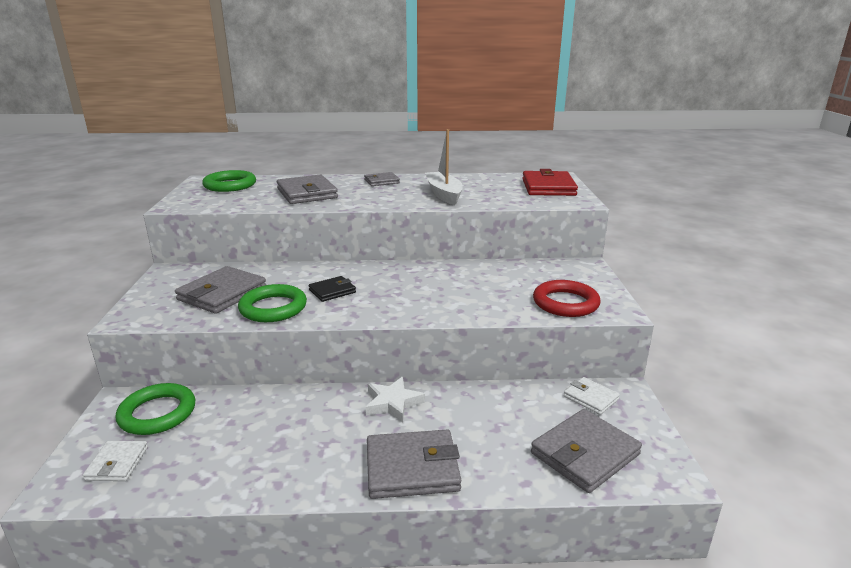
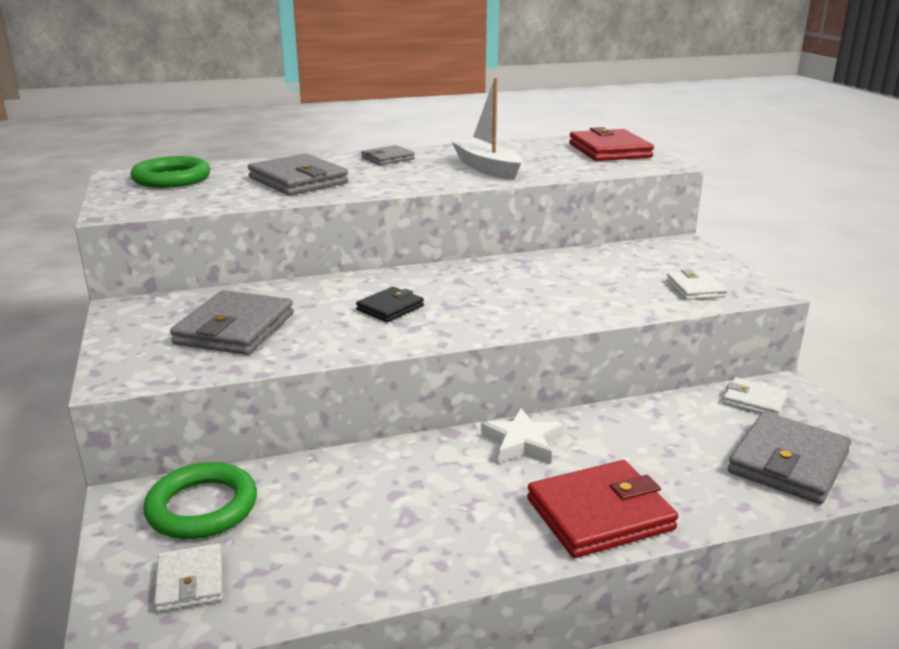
camera: 15 degrees left, 0 degrees up
(273, 308) = (325, 338): green ring -> none
(412, 468) = (600, 514): grey wallet -> red wallet
(565, 303) = (695, 289): red ring -> white wallet

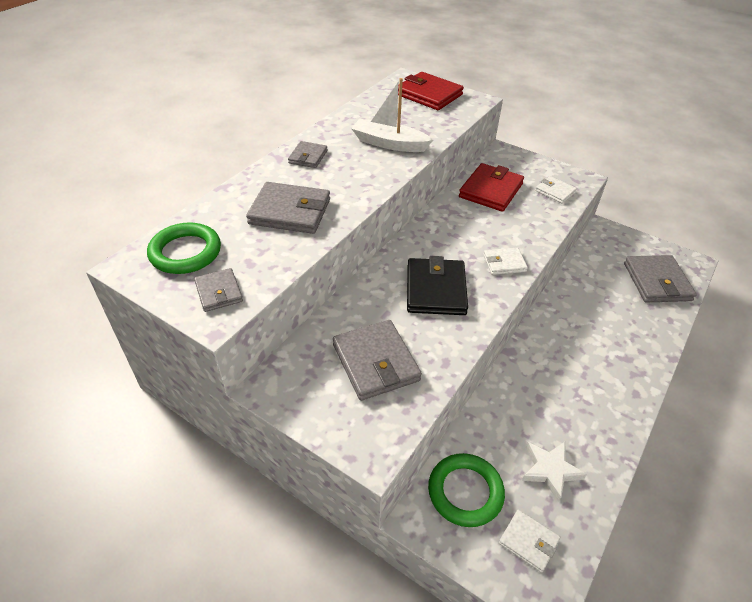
camera: 40 degrees left, 20 degrees up
(146, 201) = (219, 292): none -> grey wallet
(390, 308) = (435, 290): black wallet -> black wallet, size x1.77
(522, 443) = (549, 337): white star -> white star (550, 470)
(600, 514) = (631, 362): red wallet -> red wallet (490, 190)
(754, 401) = (604, 247): white wallet -> white wallet (504, 263)

